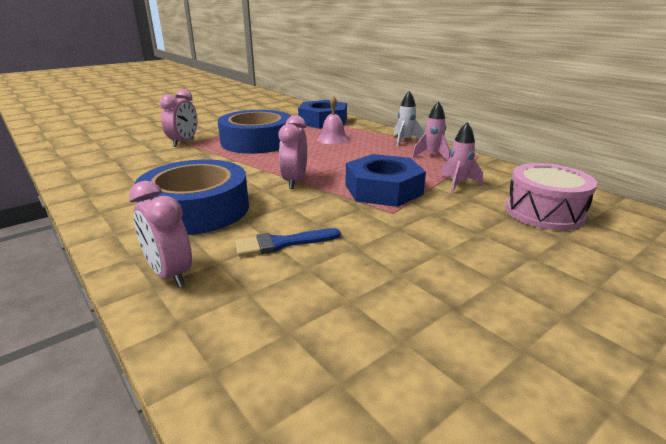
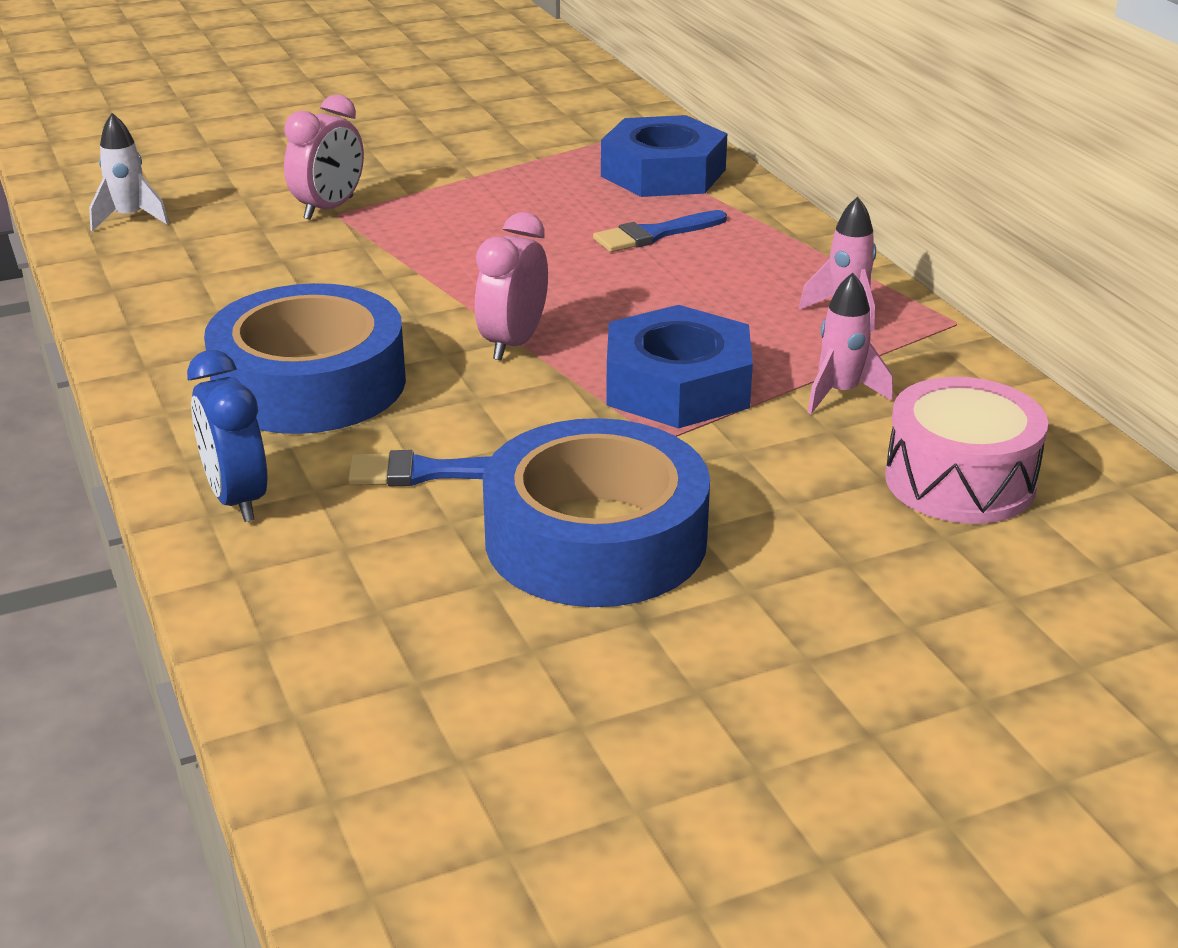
camera: 15 degrees right, 5 degrees up
(169, 274) = (237, 499): pink clock -> blue clock
(256, 141) = (482, 223): blue tape -> blue tape (596, 538)
(333, 139) = (654, 234): pink bell -> blue brush
(405, 141) = (817, 258): white rocket -> white rocket (129, 218)

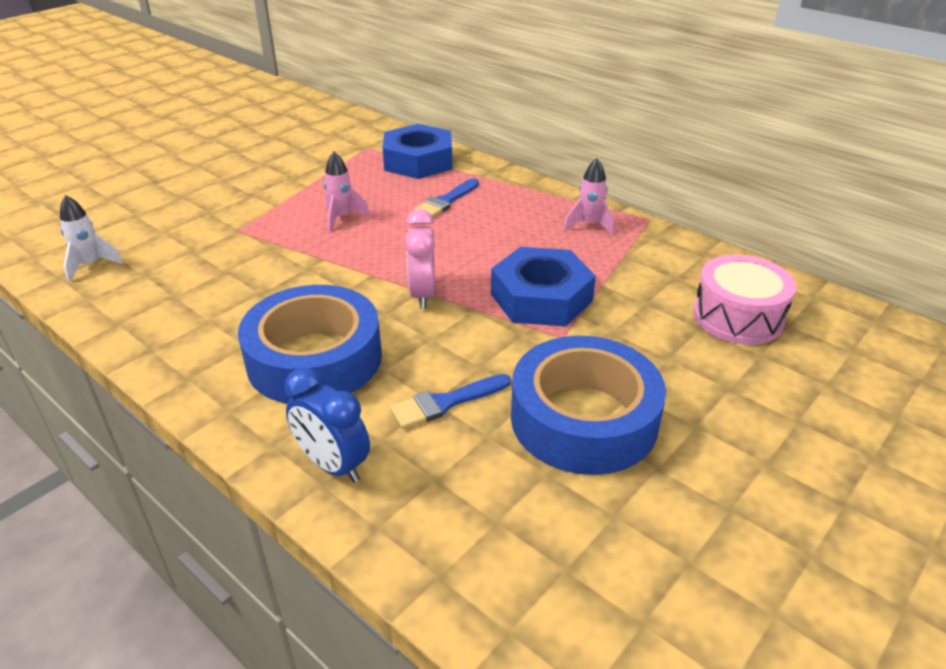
camera: 25 degrees left, 5 degrees up
(329, 208) = (230, 227): pink clock -> none
(840, 394) = (631, 279): pink rocket -> pink rocket (342, 218)

